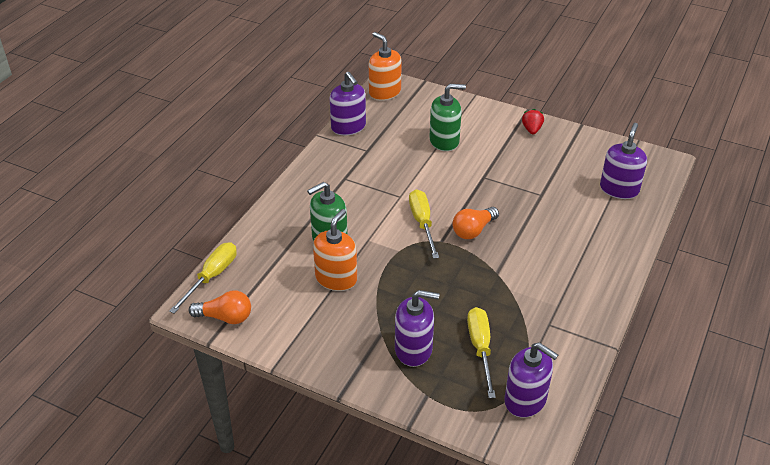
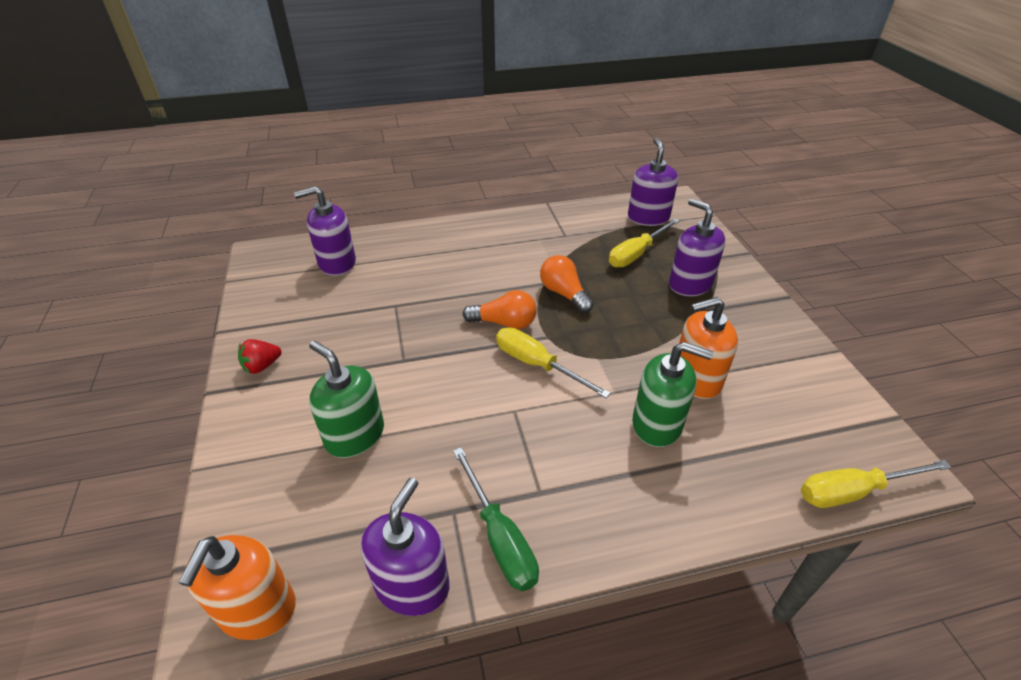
camera: 130 degrees left, 0 degrees up
(225, 317) = (863, 428): orange light bulb -> orange light bulb (564, 293)
(339, 156) = (499, 537): none -> green screwdriver
(422, 223) = (537, 364): yellow screwdriver -> yellow screwdriver turned 90 degrees clockwise

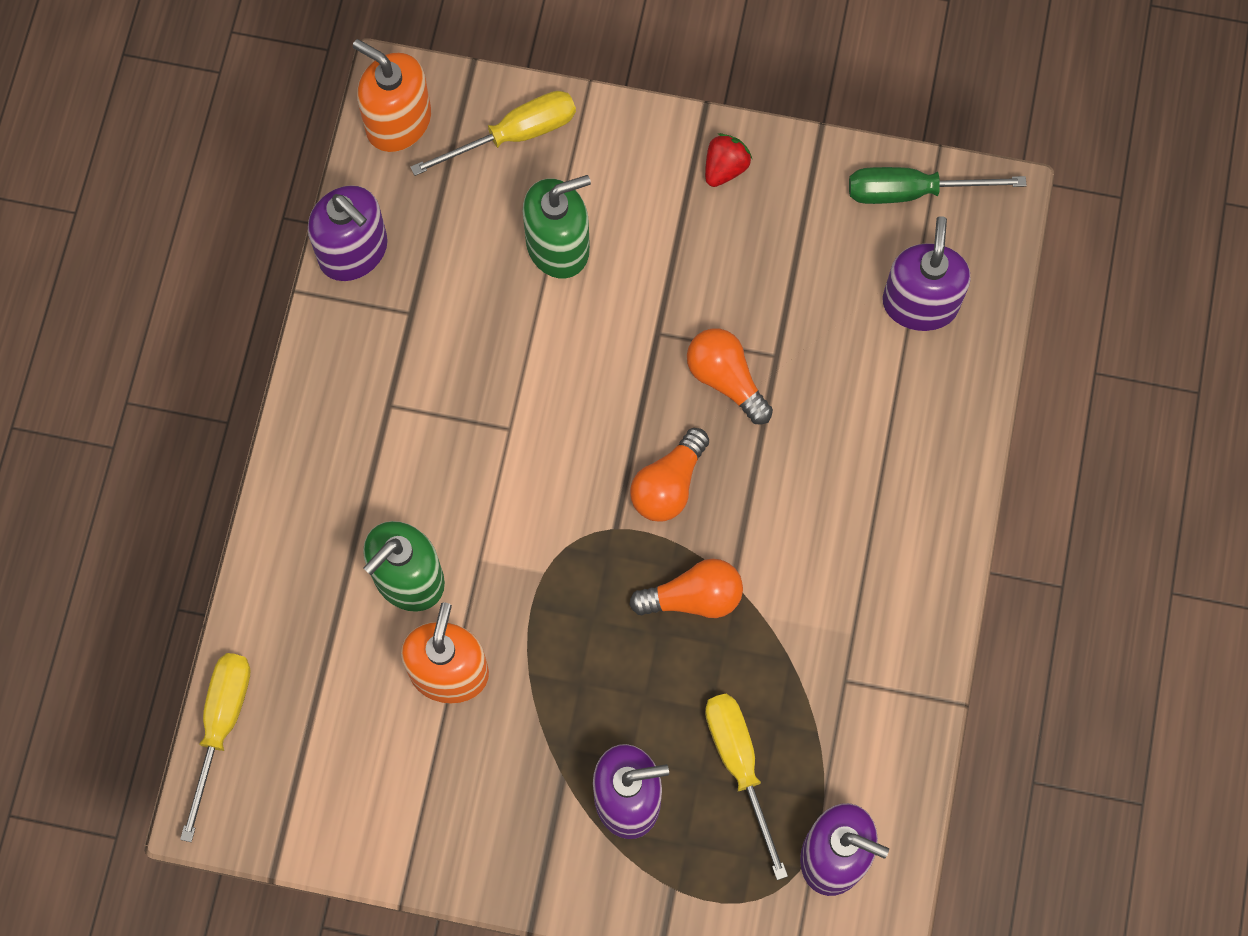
camera: 115 degrees right, 30 degrees up
(262, 366) = (725, 168): red strawberry -> red strawberry turned 45 degrees clockwise
(421, 320) = (726, 379): none -> orange light bulb
(499, 537) = (359, 344): green screwdriver -> green screwdriver (912, 191)
(537, 364) = (570, 490): yellow screwdriver -> yellow screwdriver (514, 135)

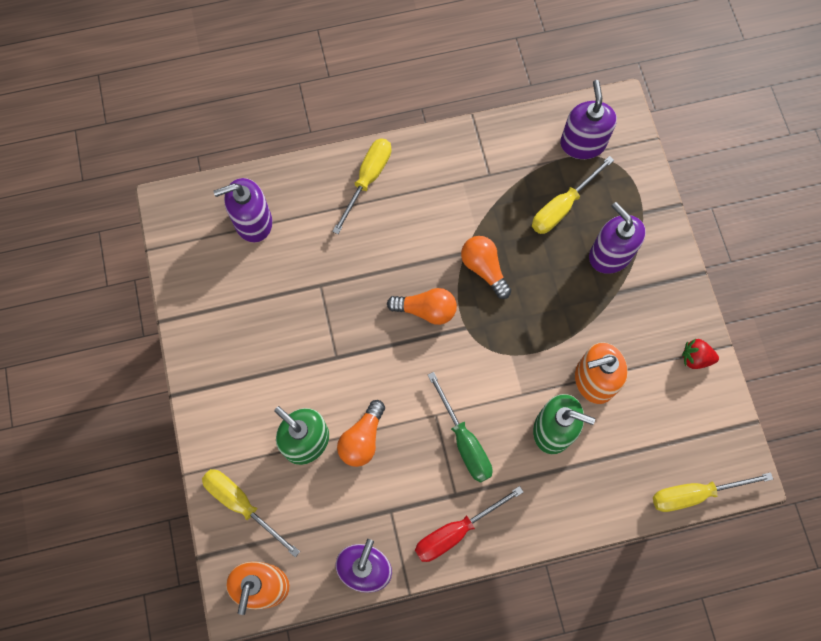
camera: 115 degrees left, 0 degrees up
(341, 383) = (455, 531): none -> red screwdriver
(725, 168) = (211, 365): red strawberry -> red strawberry (695, 358)
(726, 379) = (347, 306): orange light bulb -> orange light bulb (362, 439)
(912, 191) = (183, 253): green screwdriver -> green screwdriver (464, 441)
(917, 494) = (368, 179): none -> yellow screwdriver

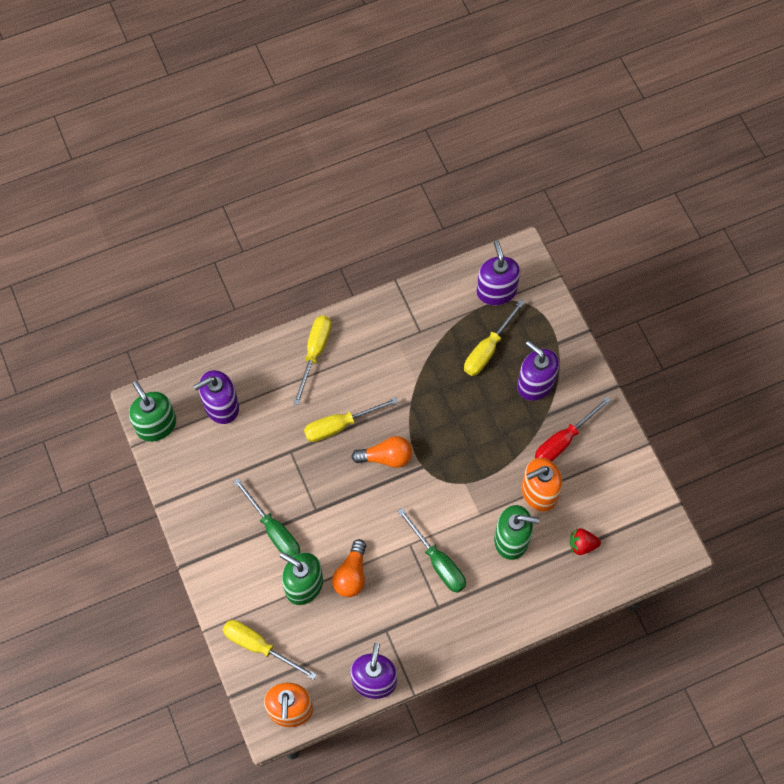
camera: 10 degrees left, 5 degrees down
(177, 231) = (156, 425): none -> green soap dispenser
(284, 372) = (274, 530): none -> green screwdriver
(455, 531) = (444, 637): red screwdriver -> red screwdriver (563, 440)
(484, 268) = (429, 413): orange light bulb -> none
(694, 494) = (637, 572): yellow screwdriver -> yellow screwdriver (339, 425)
(695, 358) = (621, 459): red strawberry -> red strawberry (582, 545)

